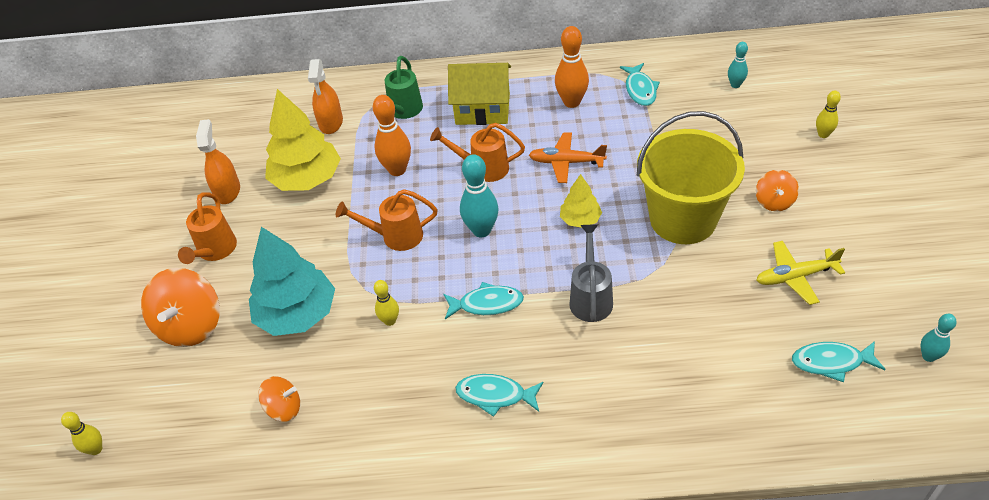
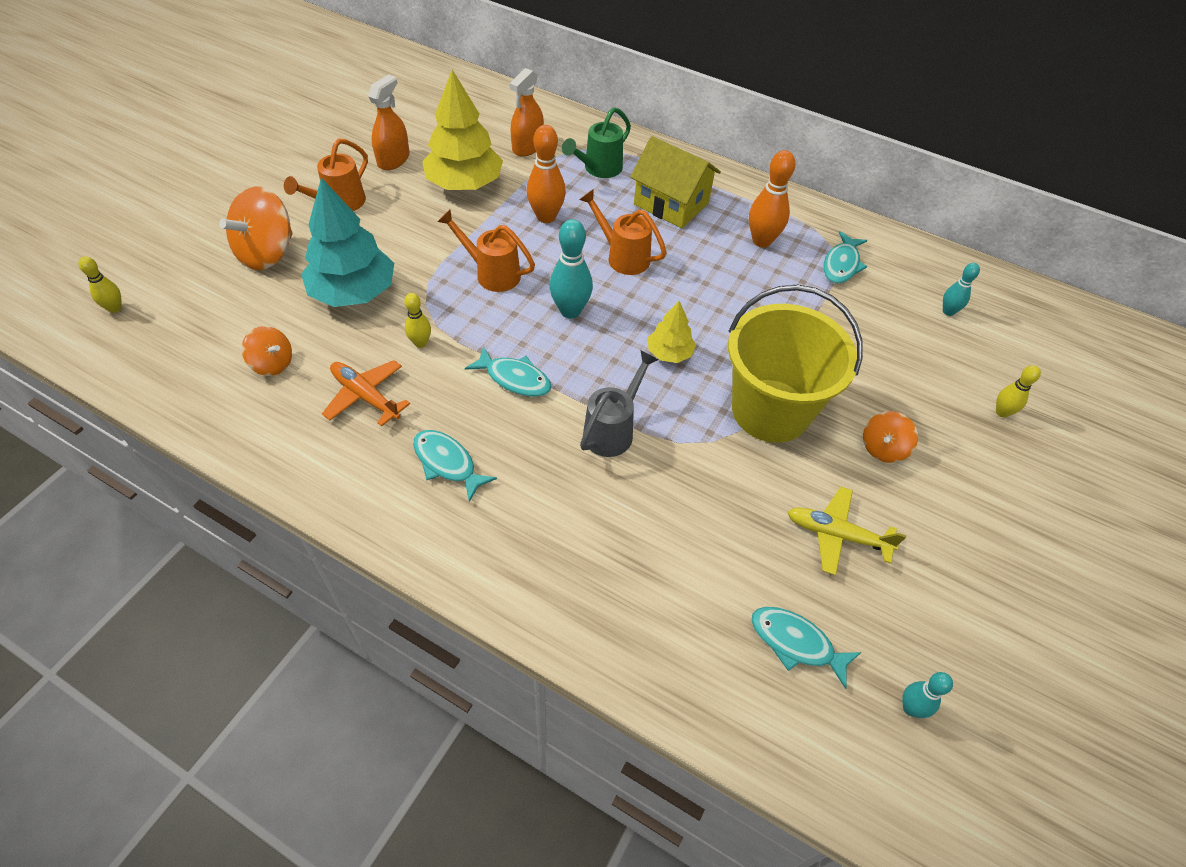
camera: 25 degrees right, 5 degrees up
(566, 162) = (705, 293): orange plane -> orange plane (365, 396)

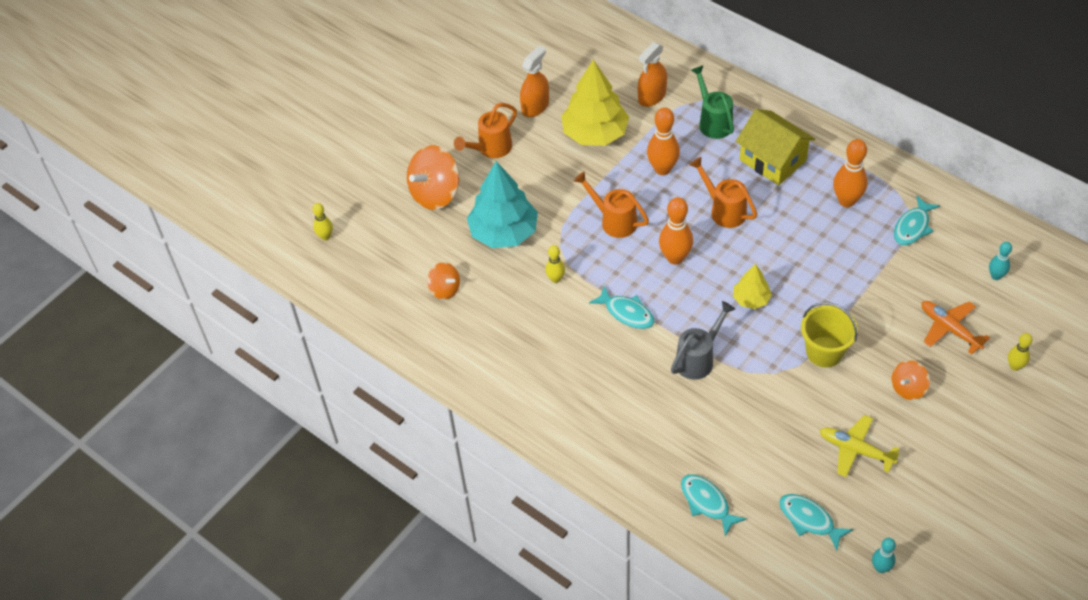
camera: 15 degrees right, 0 degrees up
(365, 396) = (514, 320): orange plane -> orange plane (949, 329)
(447, 463) = (573, 375): turquoise fish -> turquoise fish (707, 503)
(570, 311) = (675, 258): turquoise bowling pin -> orange bowling pin
(599, 169) = (713, 122): green watering can -> green watering can turned 105 degrees clockwise
(770, 410) = (824, 352): yellow bucket -> yellow bucket, size x0.60

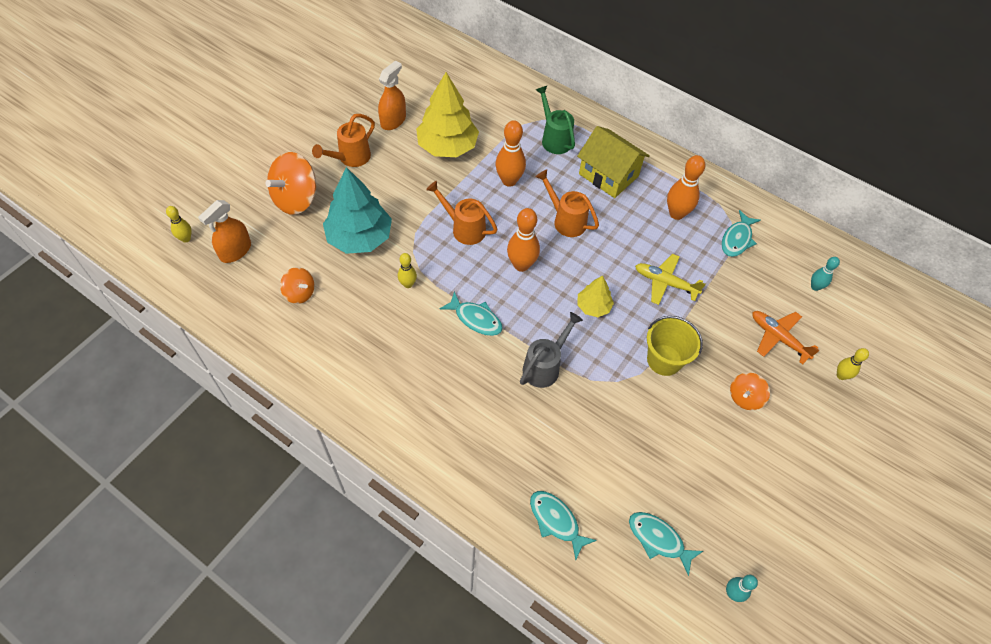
camera: 10 degrees left, 5 degrees up
(652, 96) = (499, 114): orange spray bottle -> orange spray bottle (235, 251)
(855, 450) = (699, 462): yellow plane -> yellow plane (665, 283)

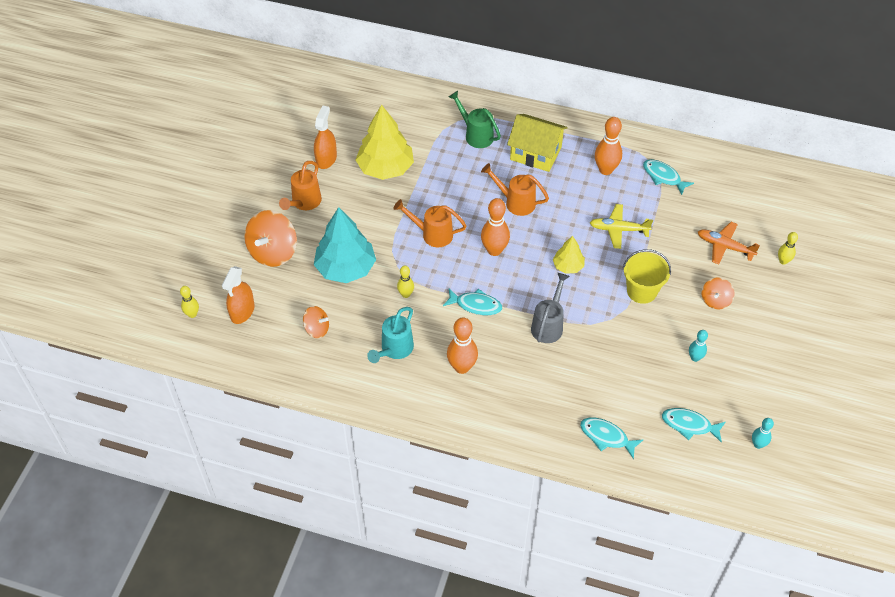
camera: 15 degrees left, 5 degrees down
(368, 341) = (394, 349): none -> turquoise watering can
(509, 181) = (453, 182): orange bowling pin -> orange bowling pin (462, 367)
(737, 239) = (663, 177): turquoise fish -> turquoise fish turned 120 degrees clockwise
(815, 287) = (739, 197): turquoise bowling pin -> turquoise bowling pin (695, 358)

